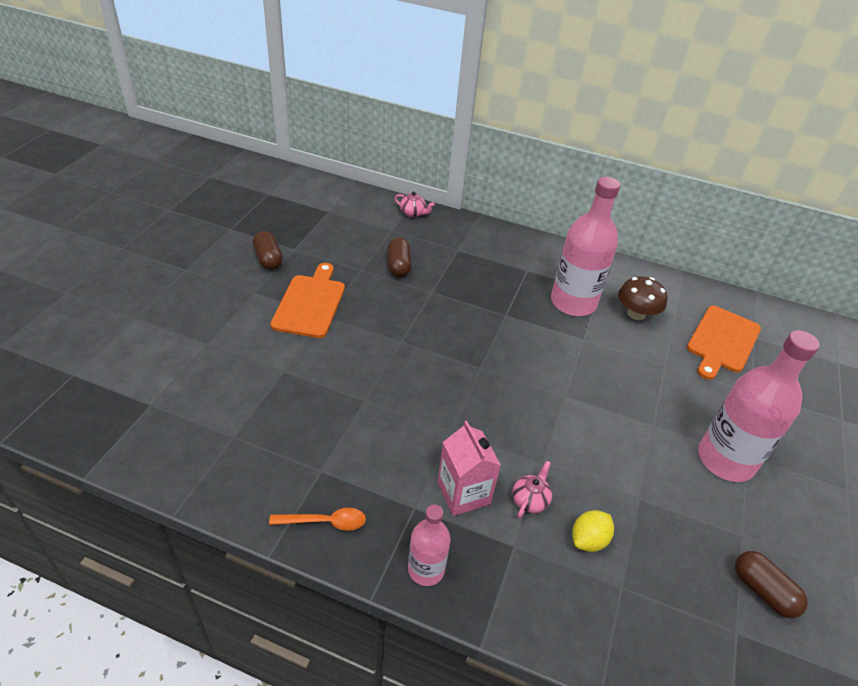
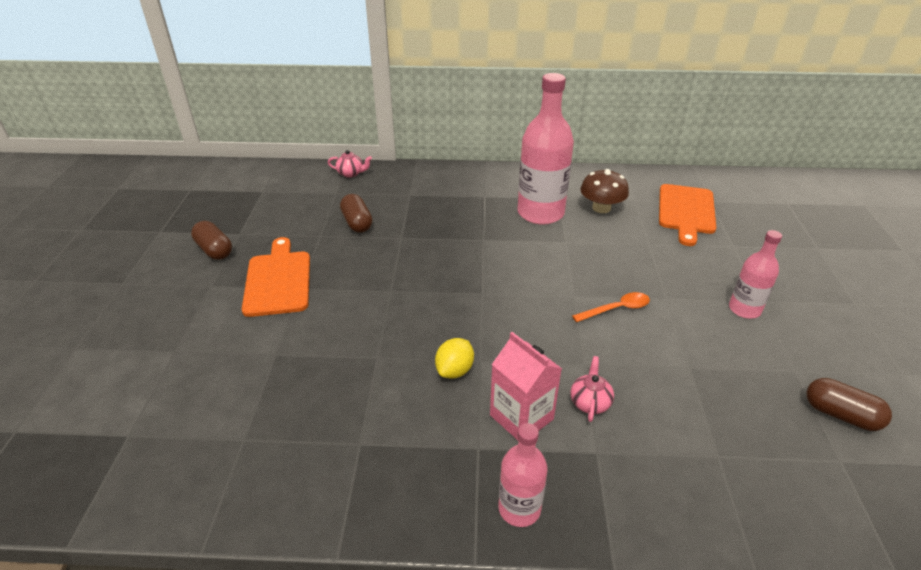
camera: 15 degrees left, 5 degrees down
(325, 522) = (387, 497): orange spoon -> orange spoon (616, 309)
(588, 540) = (664, 422): yellow lemon -> yellow lemon (454, 370)
(725, 460) = (744, 309): pink bottle -> pink bottle, size x0.55

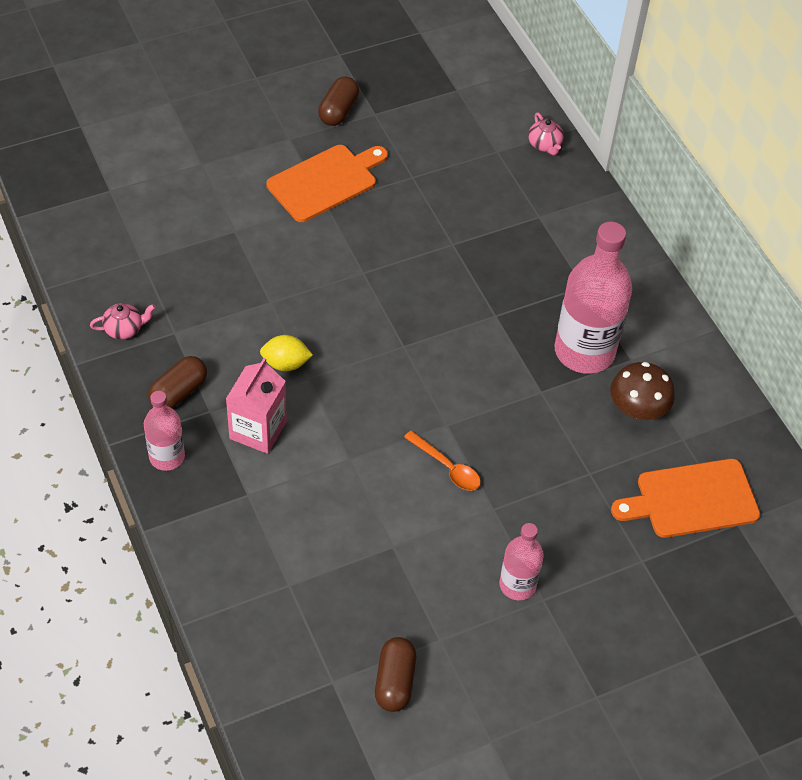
camera: 60 degrees right, 15 degrees up
(357, 223) = (454, 196): brown capsule -> brown capsule (178, 392)
(590, 402) = (302, 476): pink teapot -> pink teapot (124, 329)

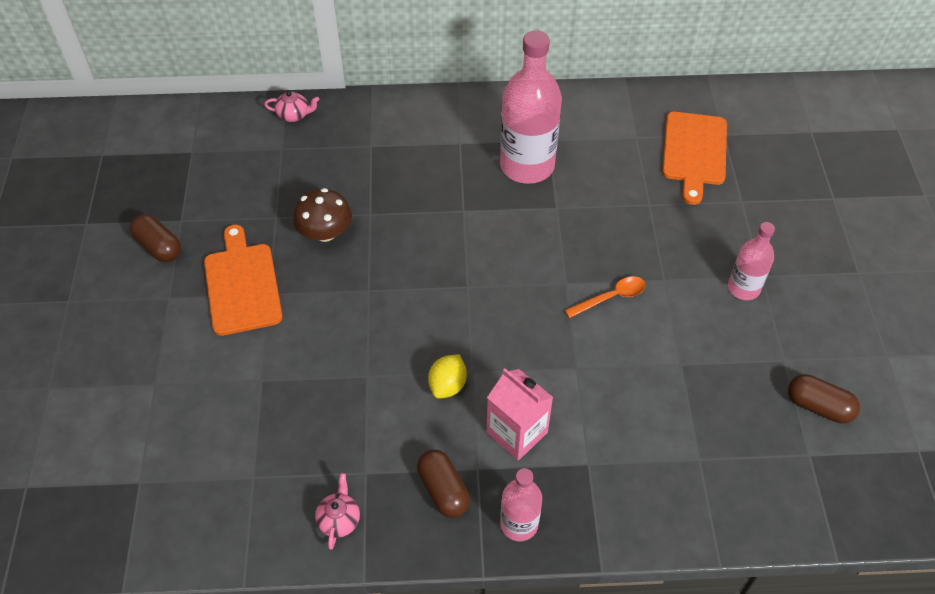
camera: 65 degrees left, 0 degrees up
(637, 408) = (597, 153): brown mushroom -> brown mushroom (325, 232)

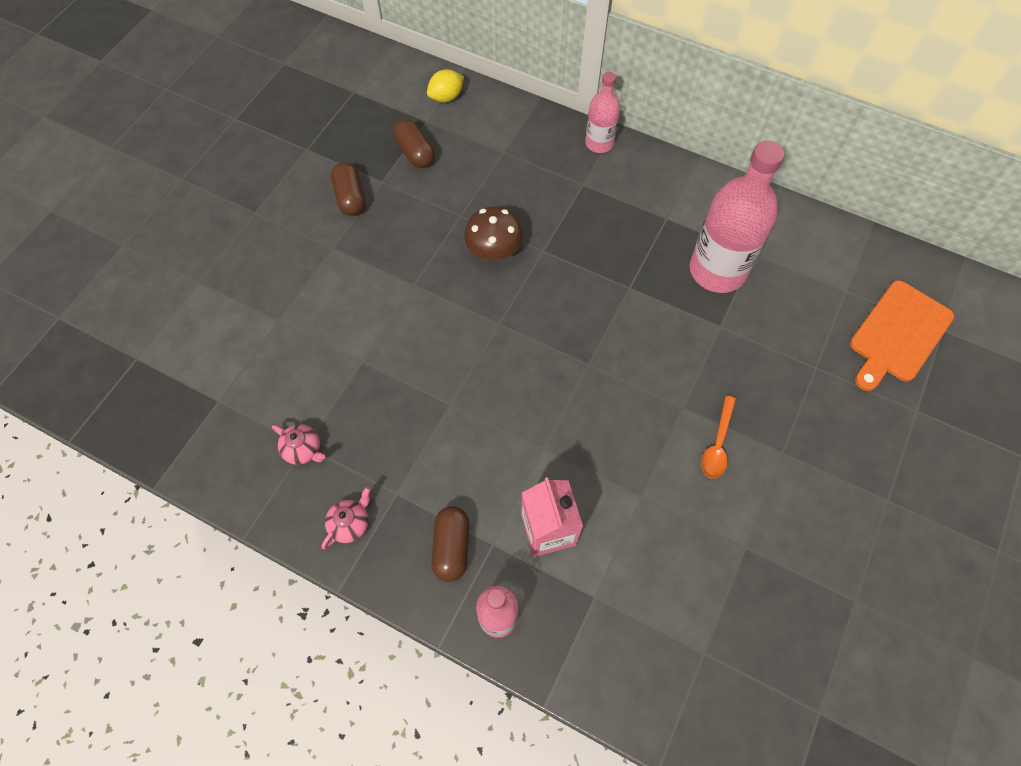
camera: 30 degrees right, 10 degrees up
(242, 285) = (397, 265): orange cutting board -> none
(294, 115) = (532, 124): pink teapot -> pink teapot (303, 450)
(447, 385) = (514, 450): yellow lemon -> yellow lemon (446, 97)
(610, 297) = (717, 444): orange spoon -> orange spoon turned 105 degrees clockwise
(743, 288) = (860, 503): pink bottle -> pink bottle (599, 143)
(818, 406) = (862, 669): brown capsule -> brown capsule (415, 153)

